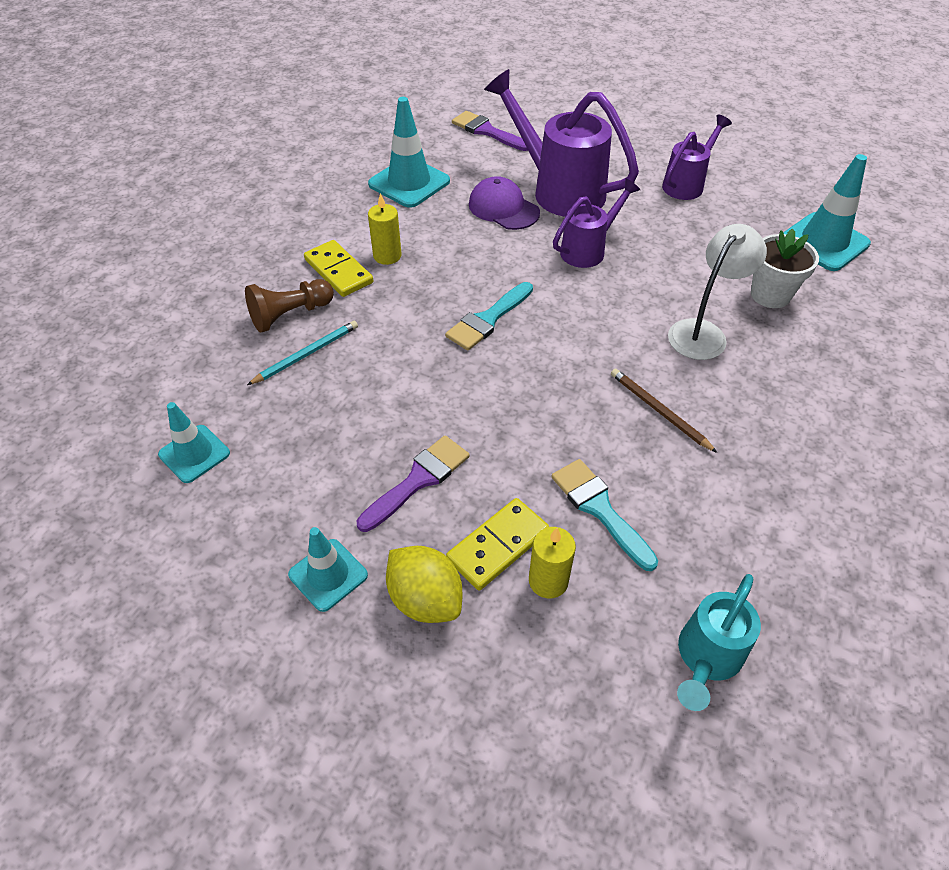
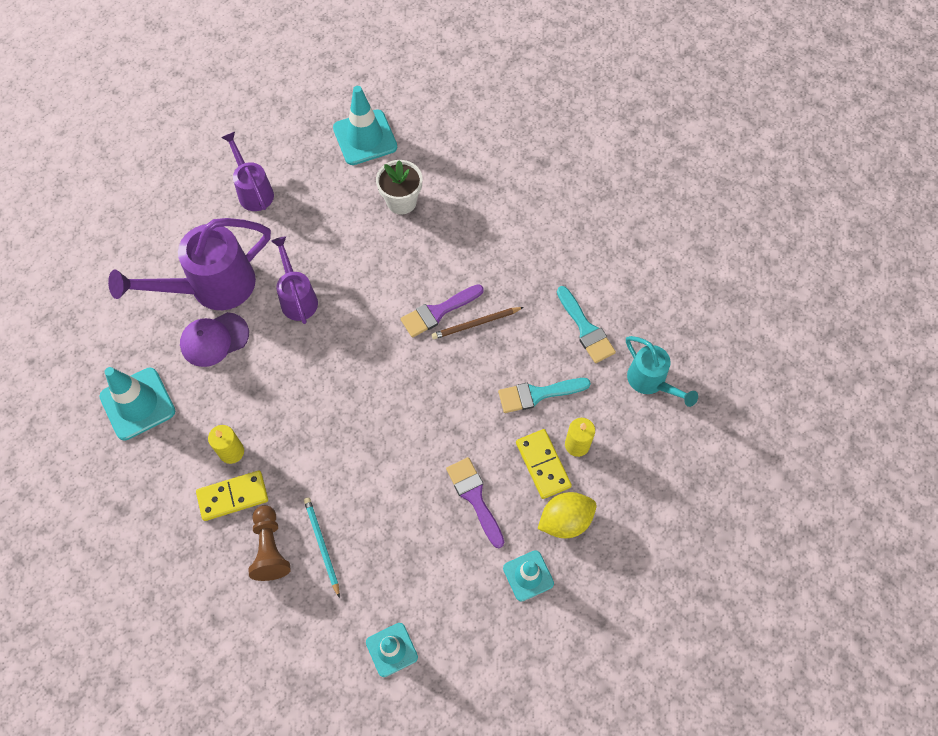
camera: 70 degrees left, 15 degrees up
(487, 131) = (93, 311): purple brush -> purple brush (438, 312)
(488, 319) = (342, 399): turquoise brush -> turquoise brush (585, 329)
(703, 332) = (418, 262): white lamp -> none

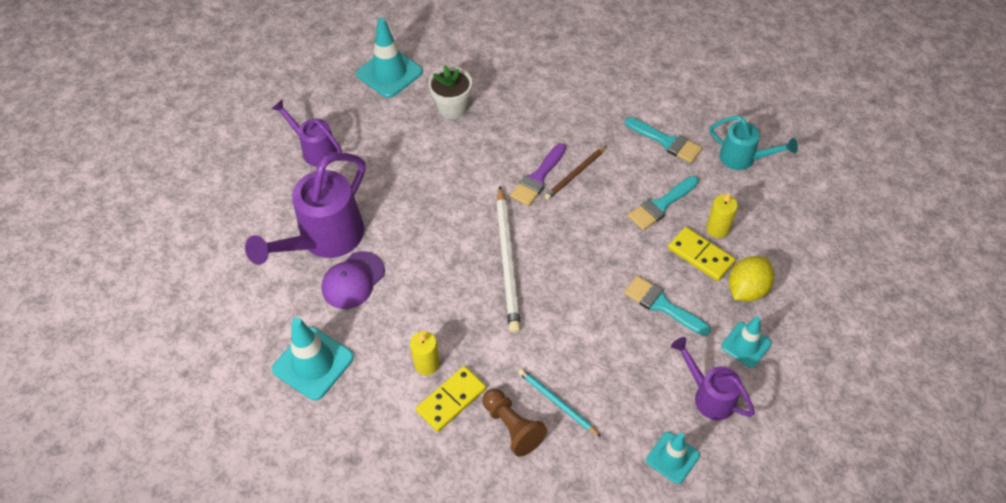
camera: 25 degrees left, 10 degrees down
(297, 297) = (408, 216): purple watering can -> purple watering can (708, 395)
(360, 384) = (507, 261): none -> white pencil
(475, 497) = (662, 305): purple brush -> turquoise brush

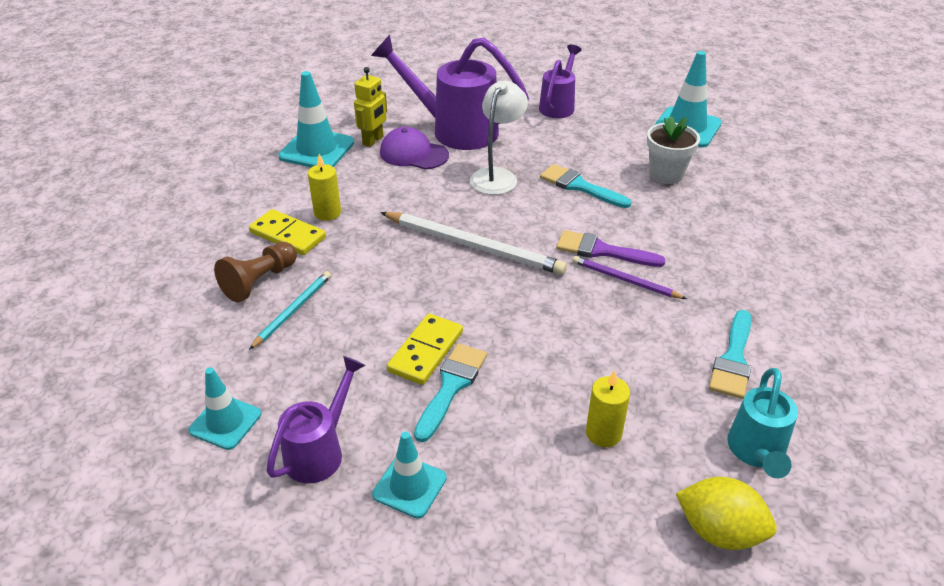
camera: 75 degrees right, 15 degrees down
(315, 311) = (373, 140): none -> yellow robot
(413, 222) = (497, 176): none -> white lamp
(507, 261) = (473, 246): white pencil -> white pencil turned 135 degrees counterclockwise
(575, 174) = (625, 280): brown pencil -> purple pencil
(661, 205) = (616, 366): turquoise brush -> turquoise brush (580, 186)
(700, 255) = (548, 418): yellow domino -> yellow domino (426, 351)
(747, 289) = (507, 479): yellow lemon -> yellow lemon (719, 531)

